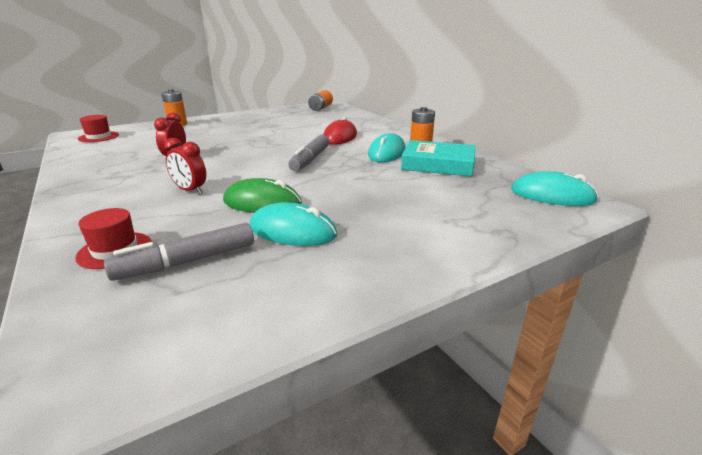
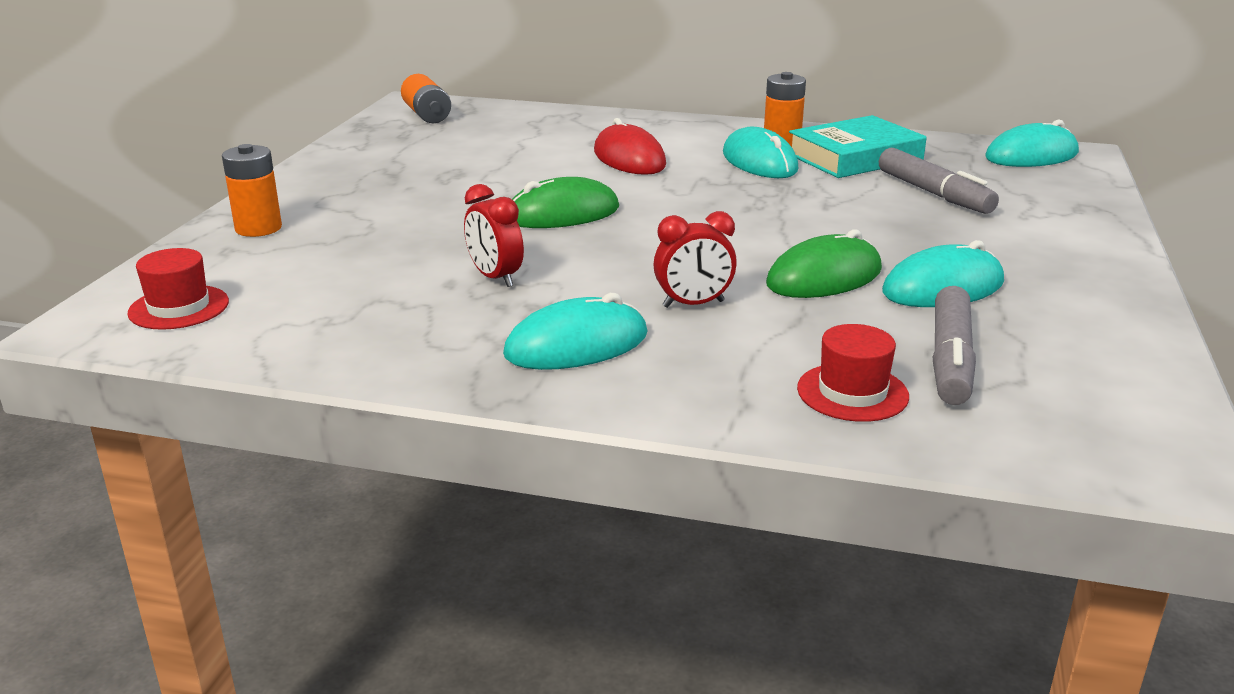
camera: 45 degrees left, 0 degrees up
(120, 186) = (576, 345): none -> turquoise mouse
(258, 146) = (562, 214): none -> green mouse
(310, 159) = (699, 205): grey marker -> grey marker (934, 194)

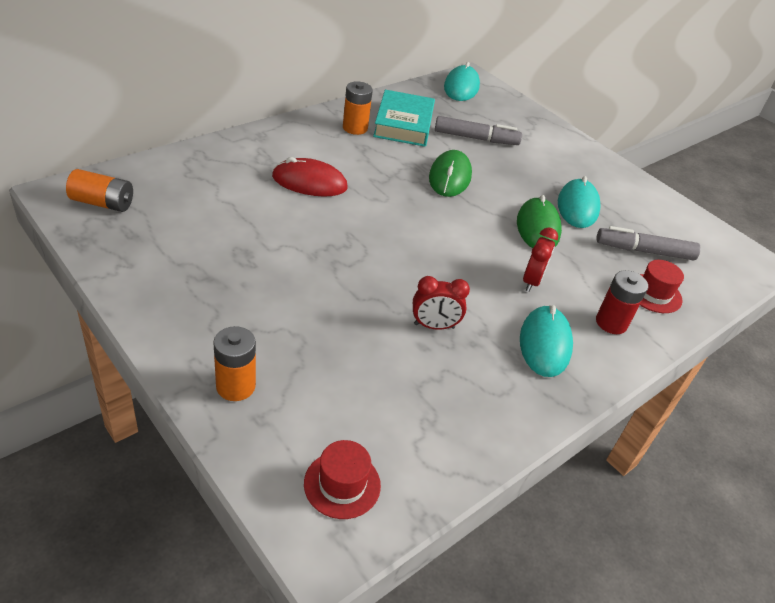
camera: 60 degrees left, 15 degrees up
(562, 214) = (367, 253): green mouse -> green mouse (450, 177)
(709, 377) = (611, 323): none -> red battery
(759, 161) = (372, 150): turquoise mouse -> none
(950, 359) = (644, 251): grey marker -> grey marker turned 135 degrees clockwise

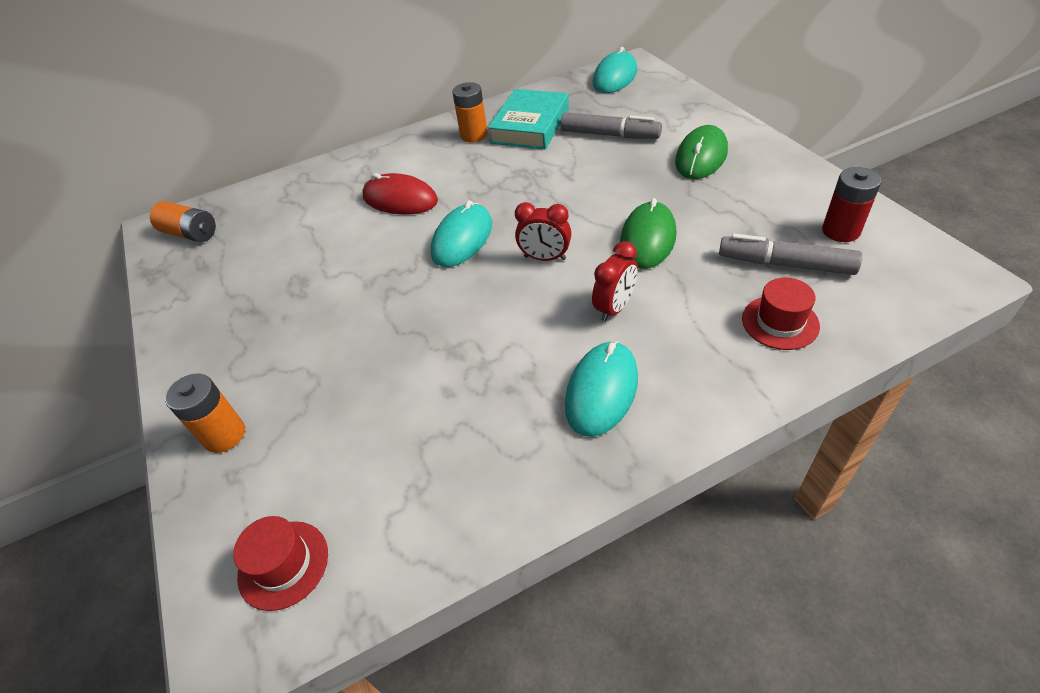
camera: 25 degrees right, 5 degrees up
(434, 326) = (470, 366): red clock -> red clock (545, 258)
(450, 177) = (560, 183): green mouse -> green mouse (701, 157)
(577, 206) = (711, 209): turquoise mouse -> turquoise mouse (462, 239)
(611, 323) = (703, 363): red battery -> red battery (841, 231)

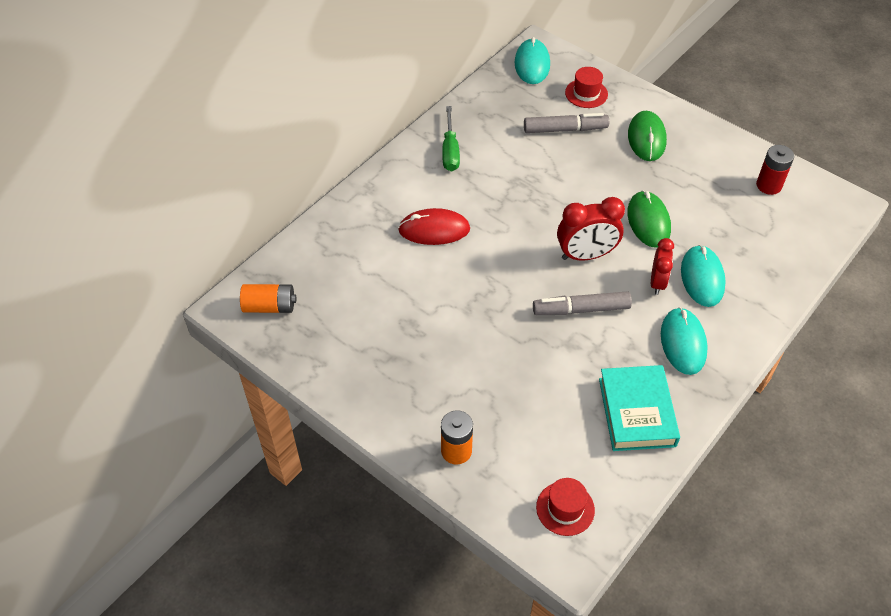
camera: 30 degrees left, 5 degrees up
(462, 239) = (513, 254): turquoise mouse -> turquoise mouse (702, 278)
(474, 135) = (450, 151): orange battery -> green screwdriver
(530, 126) = (493, 132): turquoise book -> turquoise book (637, 412)
(545, 258) = (586, 255): red clock -> red clock, size x1.54
(780, 322) = (763, 265): red hat -> red hat (586, 93)
(785, 264) = (746, 220): grey marker -> grey marker (581, 309)

